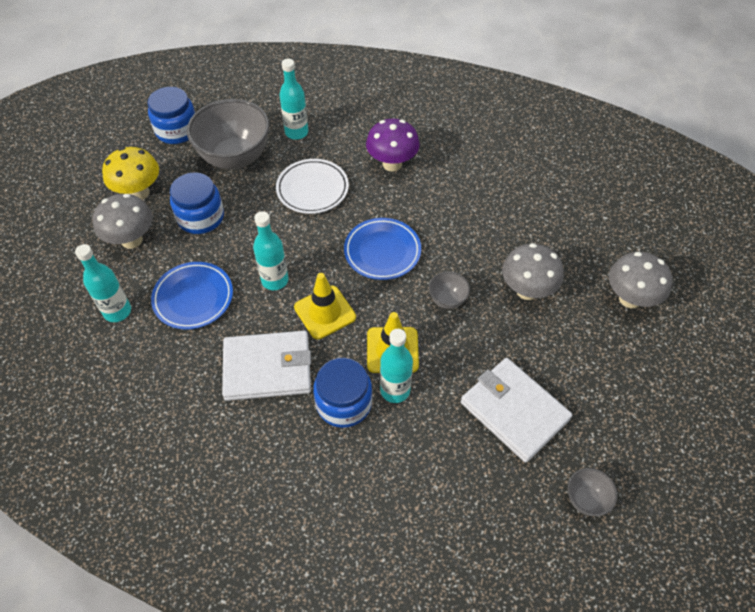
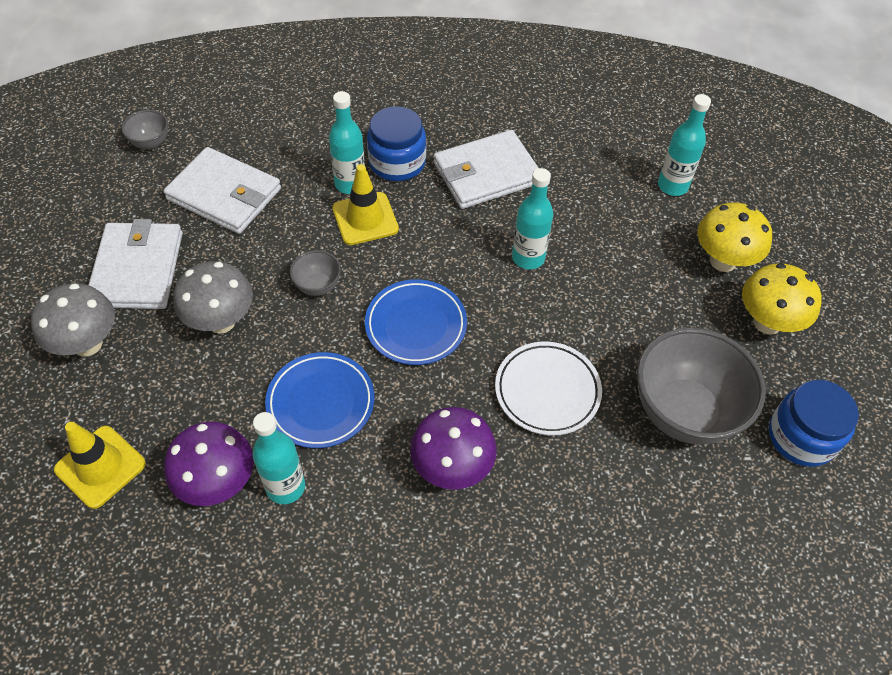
camera: 160 degrees right, 0 degrees up
(132, 240) = (723, 261): grey mushroom -> yellow mushroom
(193, 298) = (605, 217): blue plate -> blue plate (321, 402)
(201, 217) = (665, 310): blue jar -> none
(296, 132) = (624, 487): turquoise bottle -> turquoise bottle (285, 487)
(325, 312) = (454, 238): yellow traffic cone -> yellow traffic cone (100, 467)
(537, 189) = (218, 483): none -> purple mushroom
(594, 353) = (137, 269): none -> white wallet

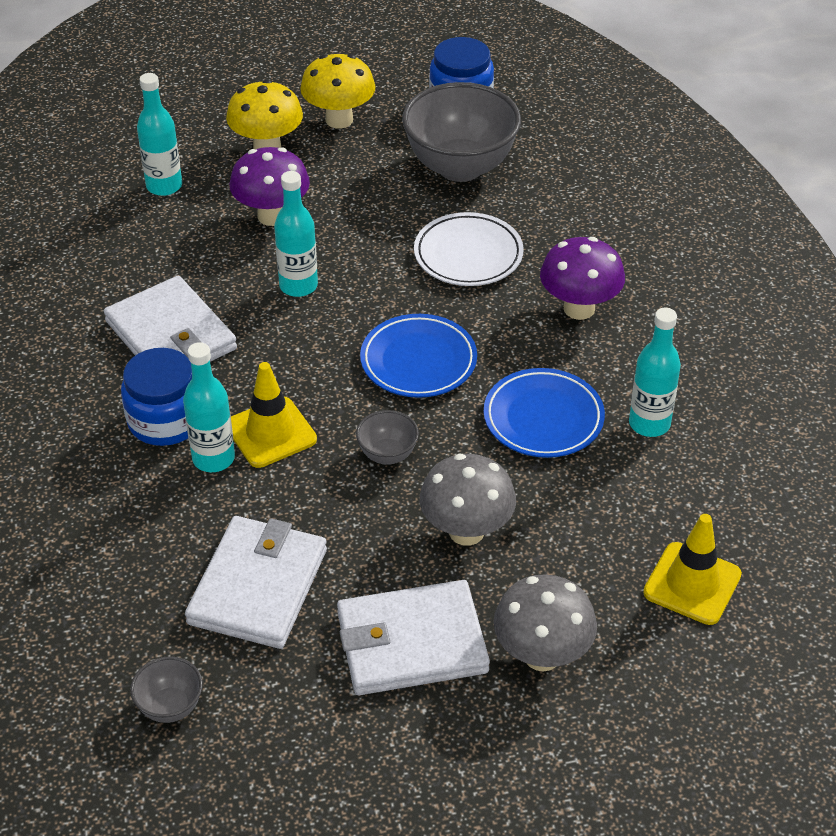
camera: 100 degrees left, 10 degrees down
(218, 483) = (668, 477): purple mushroom -> purple mushroom (272, 216)

